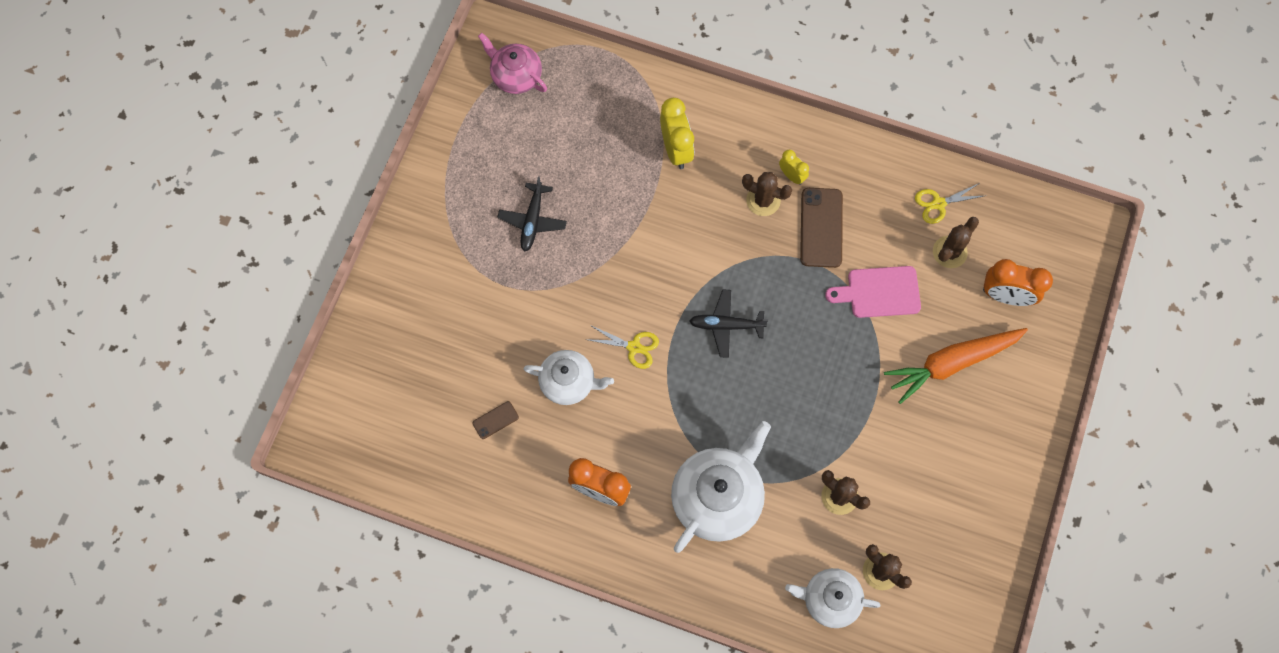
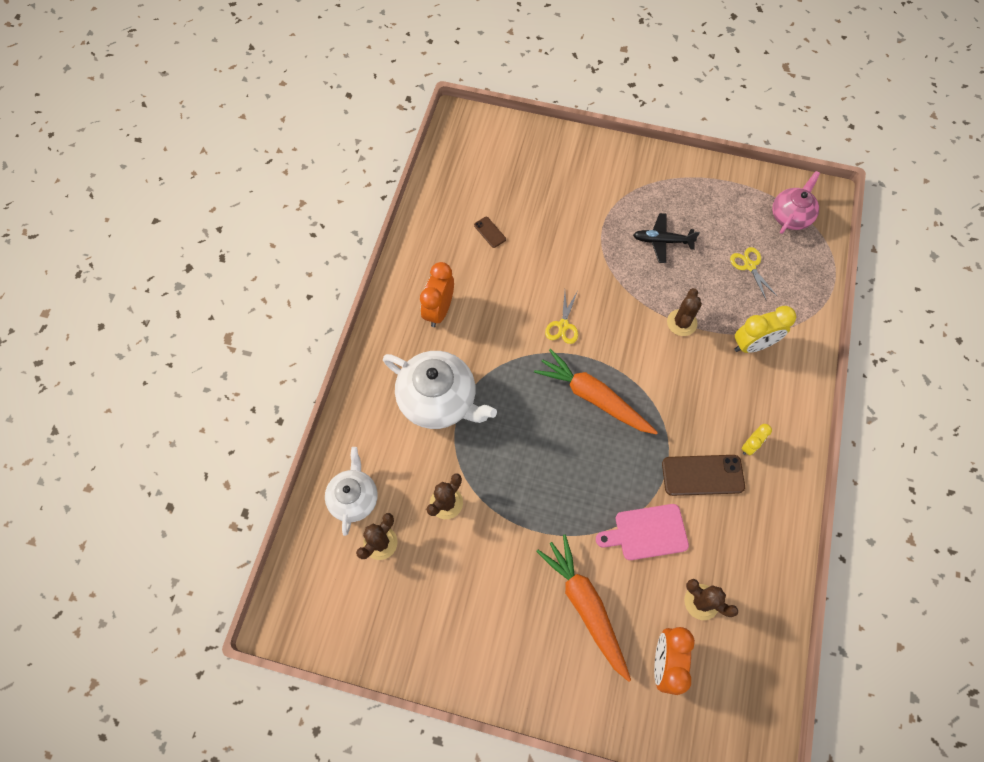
camera: 85 degrees right, 5 degrees down
(568, 382) = (526, 280): white teapot -> none
(726, 325) = (593, 397): black plane -> orange carrot
(763, 200) = (719, 421): brown cactus -> brown cactus (681, 322)
(879, 292) = (647, 532): pink cutting board -> pink cutting board turned 90 degrees counterclockwise
(938, 204) = (751, 589): yellow scissors -> yellow scissors (749, 266)

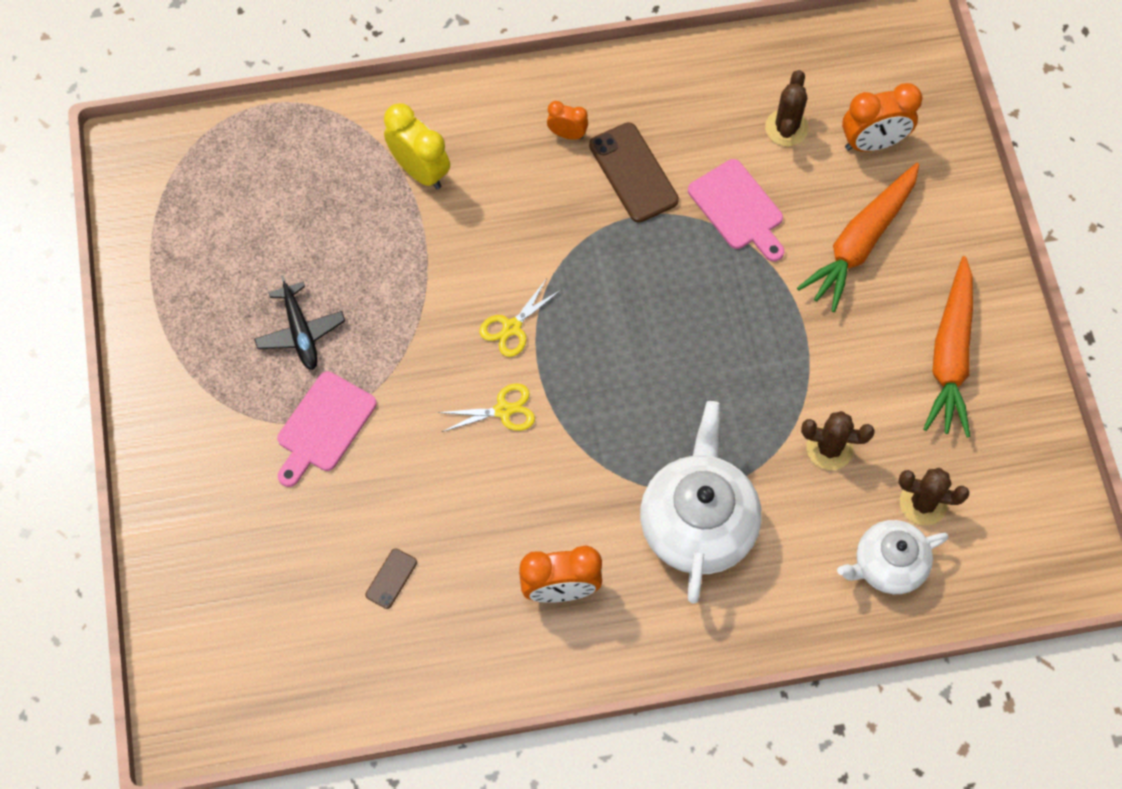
camera: 115 degrees left, 0 degrees up
(593, 397) = (593, 331): orange carrot -> orange carrot (950, 355)
(596, 232) = (324, 426): none -> pink cutting board
(681, 322) = (426, 264): brown cactus -> none
(749, 266) = (294, 209): yellow scissors -> yellow scissors (512, 327)
(749, 446) = (567, 134): yellow clock -> orange clock
(790, 216) = (184, 182): pink teapot -> none

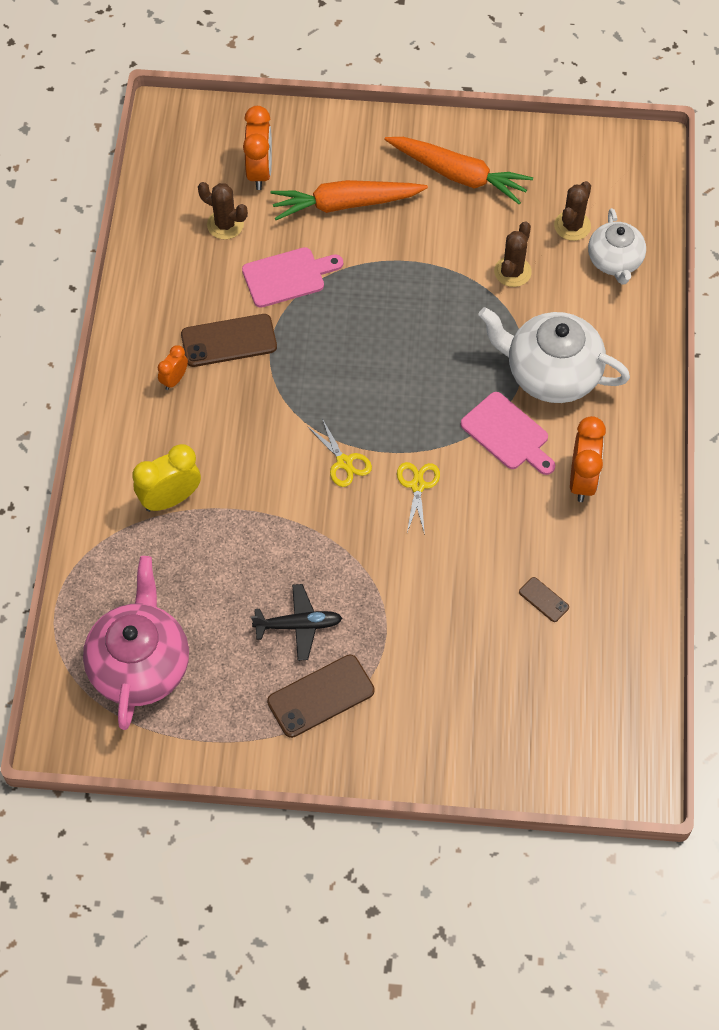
camera: 75 degrees left, 5 degrees down
(222, 196) = (140, 665): none -> pink teapot
(223, 375) = (321, 696): none -> brown phone
(324, 426) = (393, 624): pink cutting board -> pink cutting board (507, 434)
(860, 242) = (345, 204): orange carrot -> orange carrot turned 120 degrees clockwise

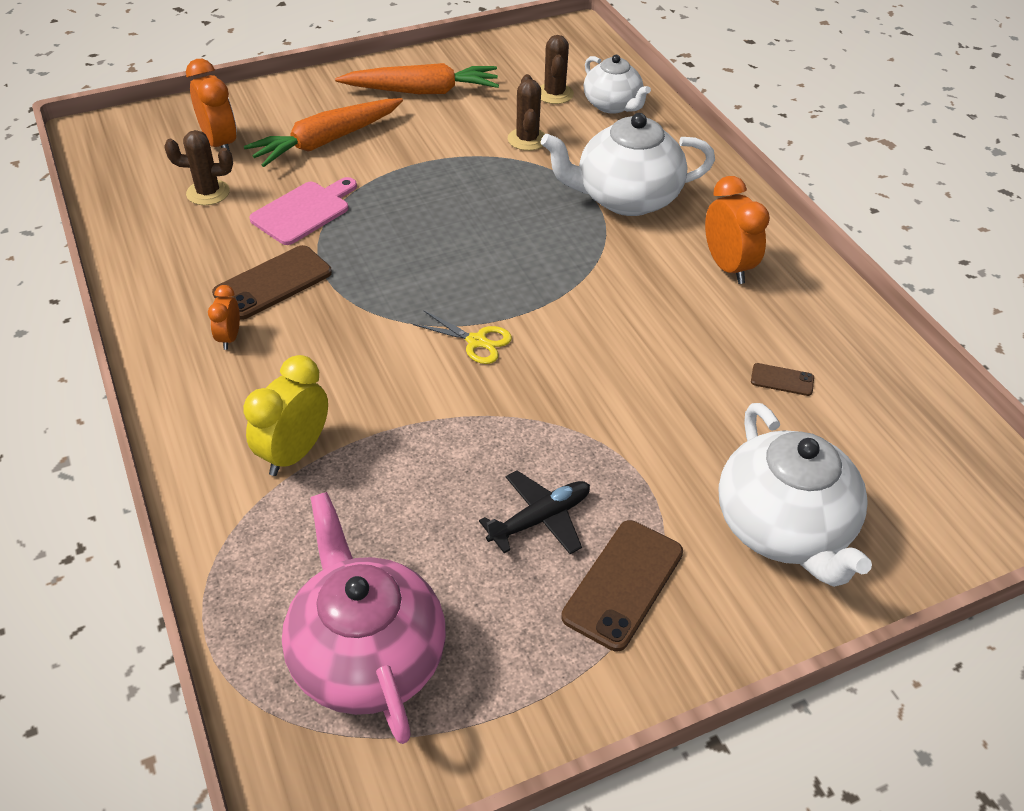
camera: 30 degrees left, 15 degrees down
(417, 485) = (570, 332): yellow scissors -> none
(453, 710) = (783, 528): none -> white teapot
(507, 434) = (625, 257): pink cutting board -> none

